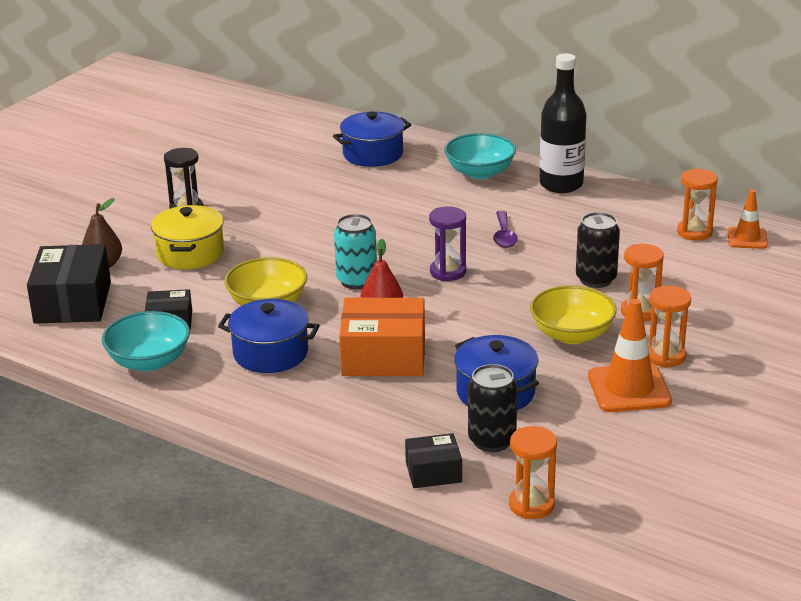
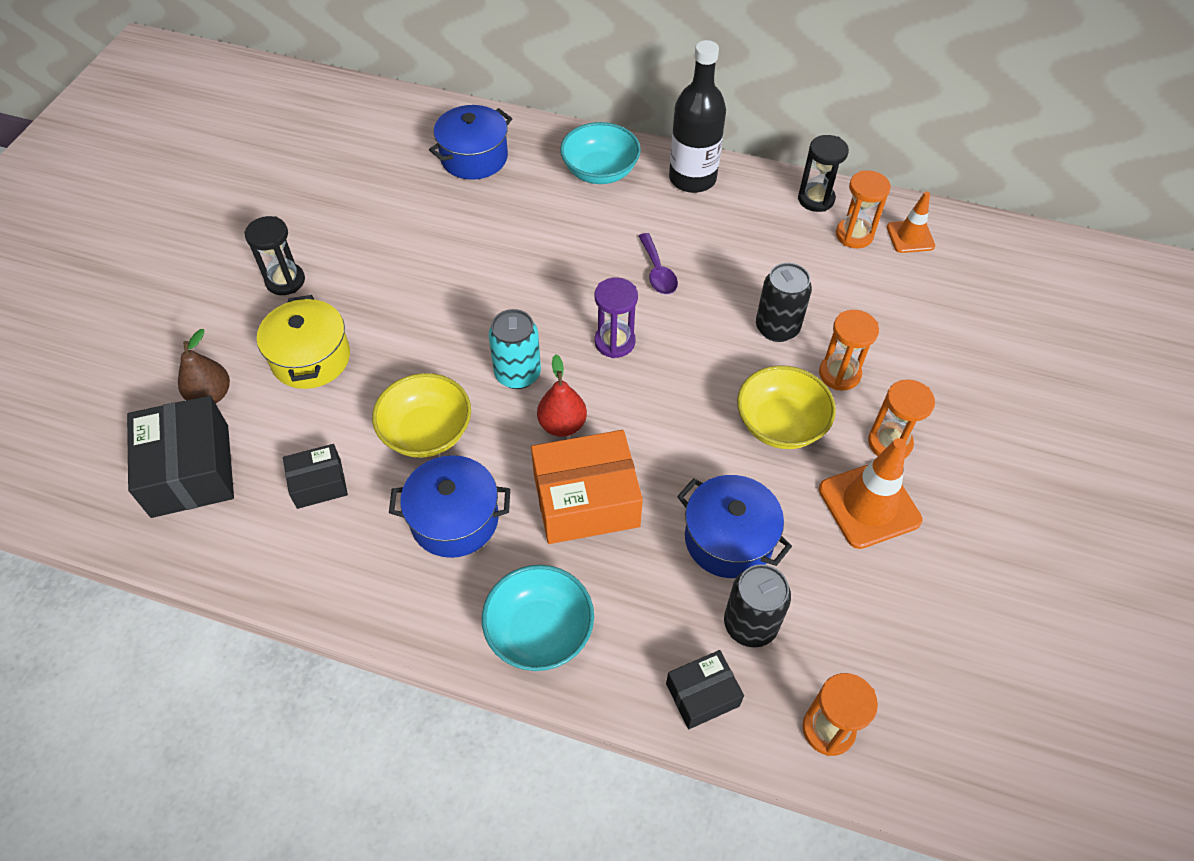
camera: 15 degrees left, 25 degrees up
(149, 361) = (313, 561): turquoise bowl -> turquoise bowl (539, 631)
(669, 207) = (816, 199): none -> black hourglass

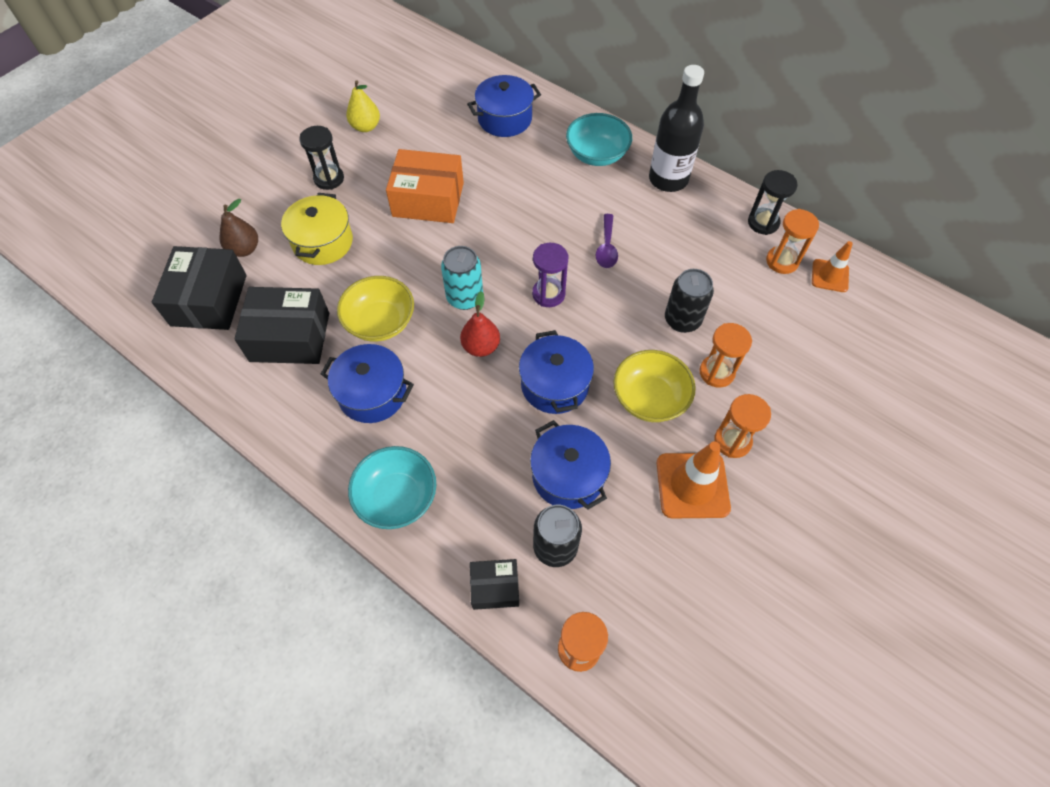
camera: 20 degrees right, 5 degrees up
(305, 208) = (365, 127): none -> yellow pear
(319, 483) = (290, 337): black box -> black box, size x1.81
(586, 500) = (473, 410): orange box -> orange box (428, 199)
(667, 442) = (554, 385): none -> blue pot

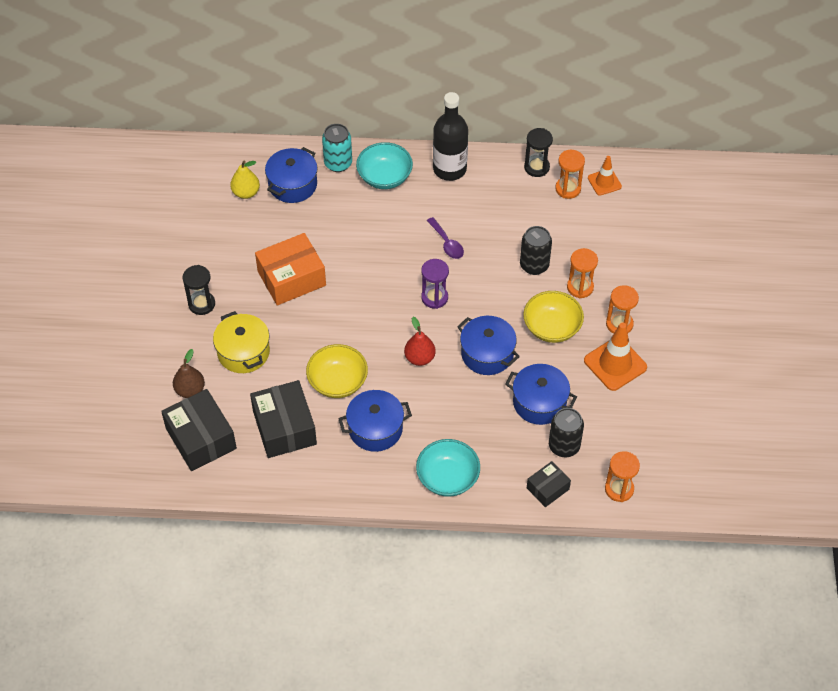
camera: 35 degrees left, 5 degrees down
(290, 337) = (284, 427): black box -> black box turned 75 degrees counterclockwise
(365, 127) = (190, 248): yellow pear -> yellow pear (246, 193)
(464, 297) = (380, 332): turquoise can -> turquoise can (338, 163)

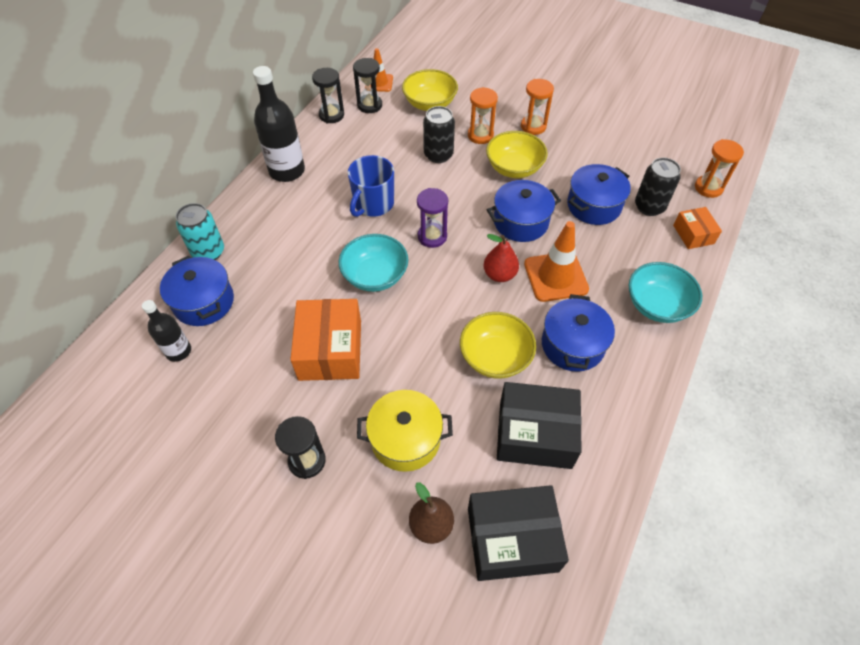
camera: 65 degrees left, 0 degrees up
(246, 193) = (178, 351): yellow pear -> black bottle
(384, 177) = (257, 221): turquoise bowl -> turquoise bowl (375, 276)
(447, 243) = (373, 204): purple spoon -> blue mug
(547, 488) = (693, 234): black box -> orange box
(568, 189) = (370, 105): orange hourglass -> black hourglass
(600, 232) = (430, 104): none -> yellow bowl
(615, 364) = (574, 143): orange traffic cone -> orange traffic cone (555, 277)

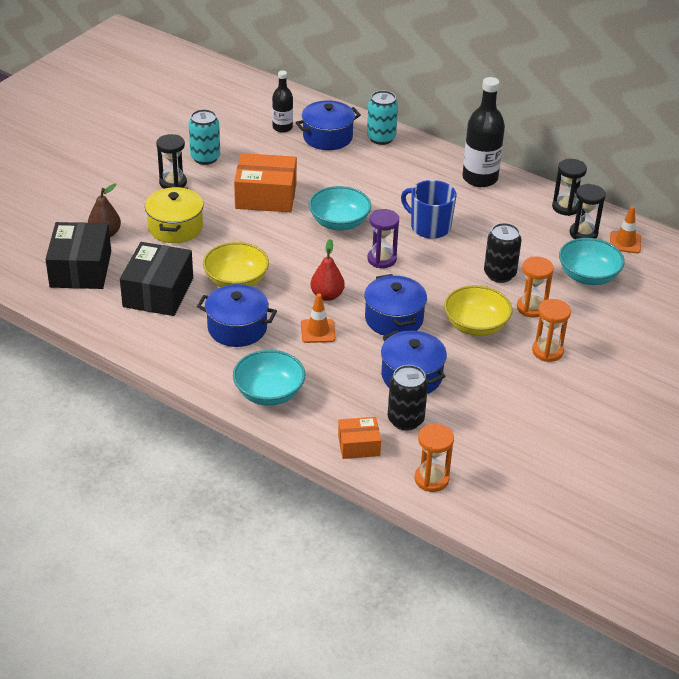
camera: 95 degrees right, 15 degrees down
(247, 431) = (205, 158): none -> turquoise can
(430, 104) = (588, 276): yellow bowl -> turquoise bowl
(555, 277) = (318, 331): orange traffic cone -> orange traffic cone, size x0.61

